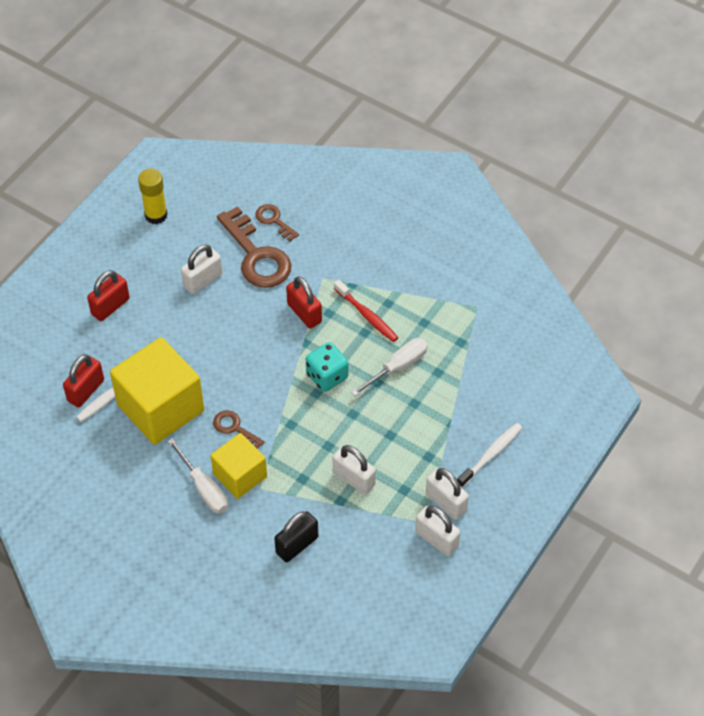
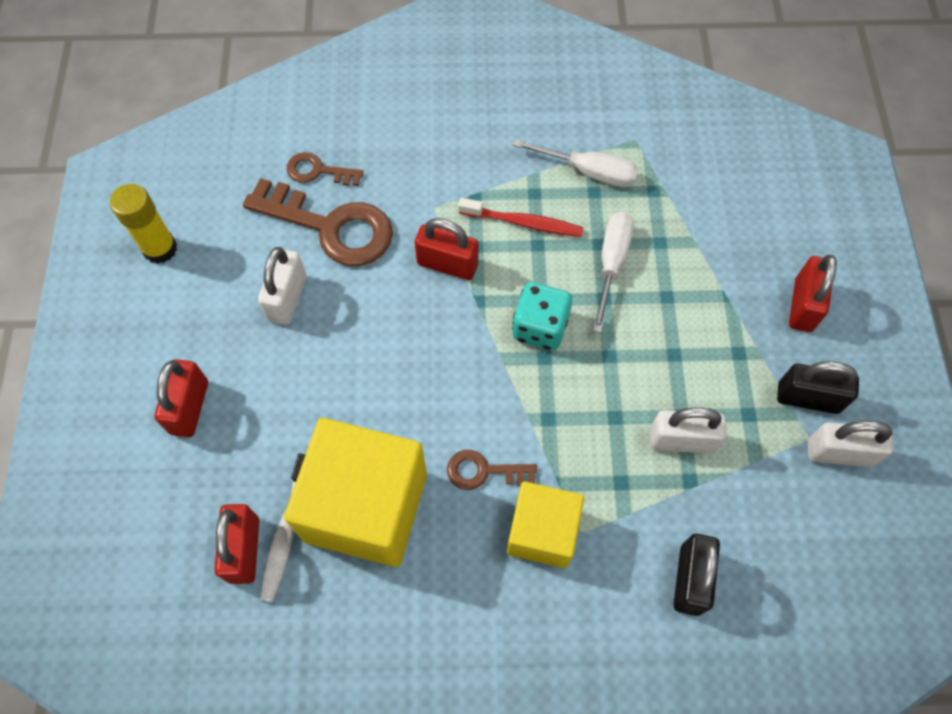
camera: 35 degrees left, 10 degrees up
(204, 488) = (511, 583): white screwdriver -> white screwdriver (589, 172)
(446, 502) = (808, 398): white padlock -> black padlock
(490, 455) = (803, 305): white toothbrush -> red padlock

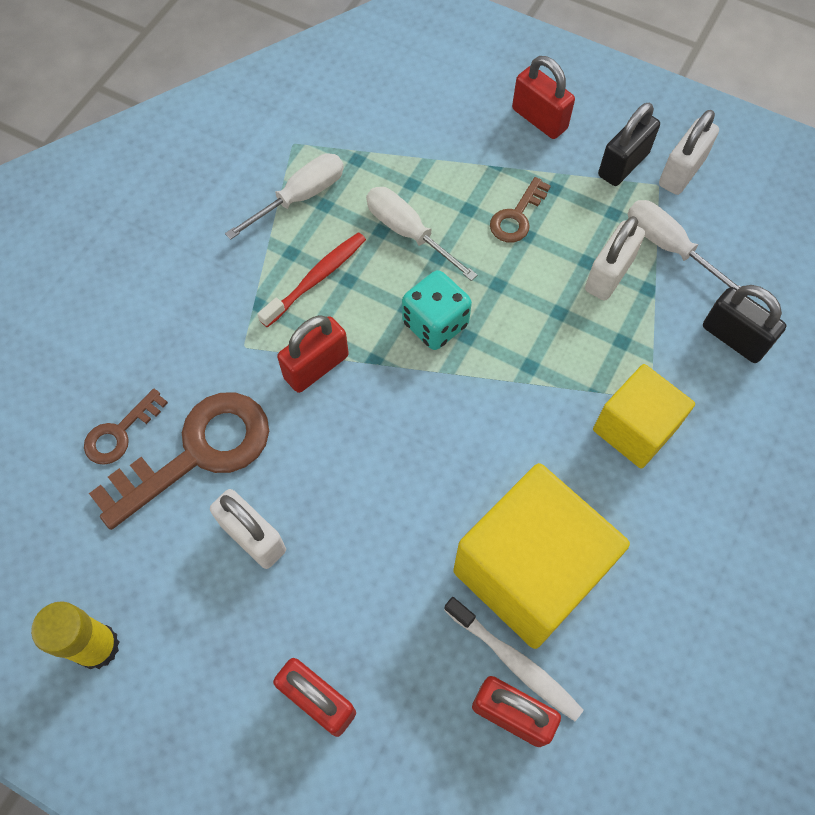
camera: 60 degrees left, 0 degrees up
(484, 471) = (551, 446): brown key -> brown key (517, 216)
(747, 478) = (668, 247): none -> white screwdriver

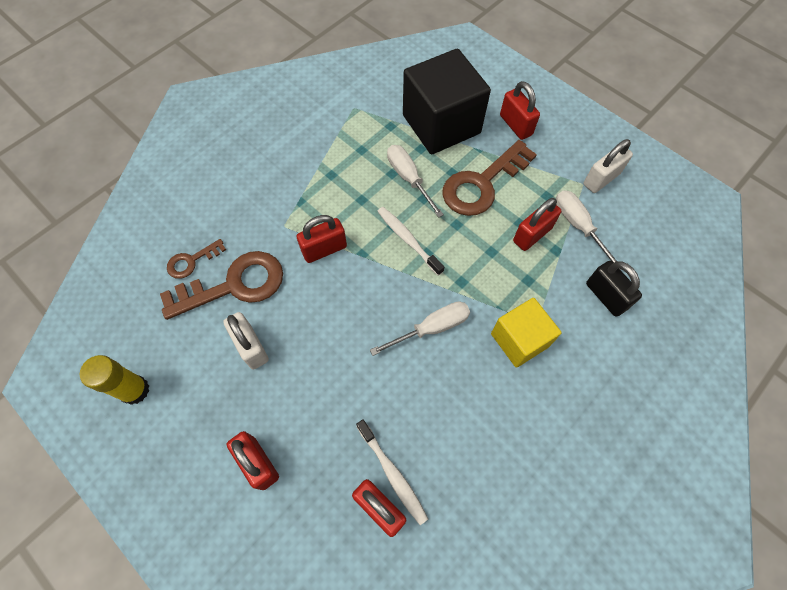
camera: 15 degrees right, 0 degrees up
(300, 197) = (348, 141): white screwdriver -> white screwdriver (431, 328)
(316, 279) = (341, 194): red toothbrush -> none
(431, 141) = (441, 124): none -> black cube
(435, 324) = (408, 240): turquoise dice -> white toothbrush
(517, 216) = (482, 183): brown key -> brown key, size x1.96
(529, 571) = (420, 416): yellow cube -> none
(609, 274) = (532, 234): white padlock -> red padlock
(623, 164) = (563, 166): black padlock -> none

